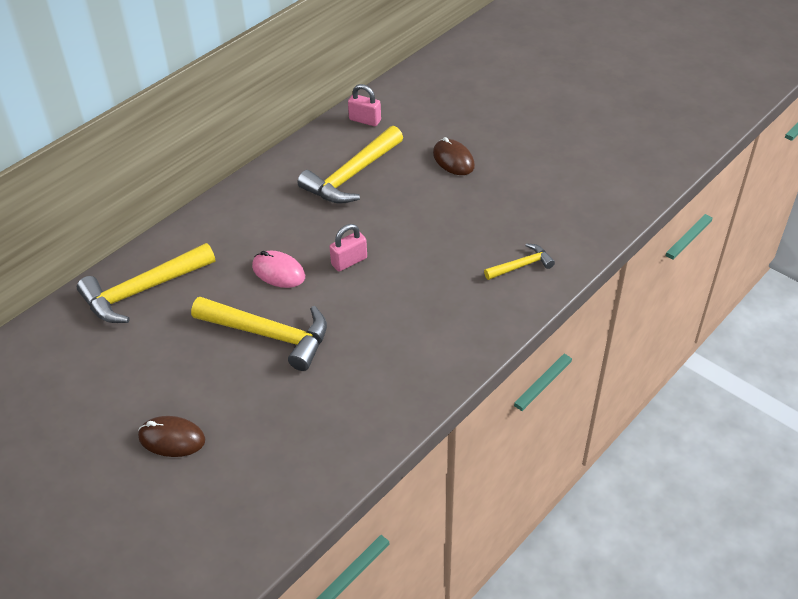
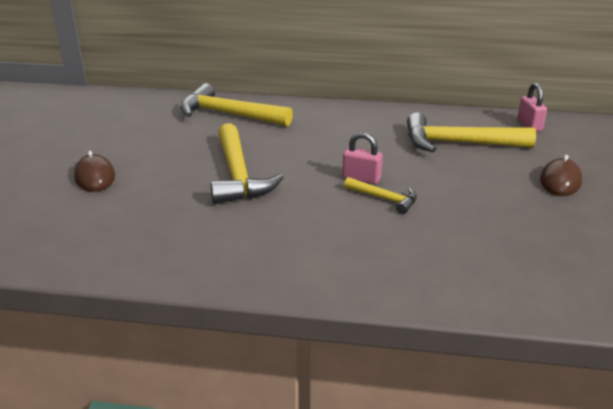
camera: 55 degrees right, 15 degrees down
(278, 272) = (309, 154): pink mouse -> none
(521, 266) = (488, 274): yellow hammer -> yellow hammer (384, 199)

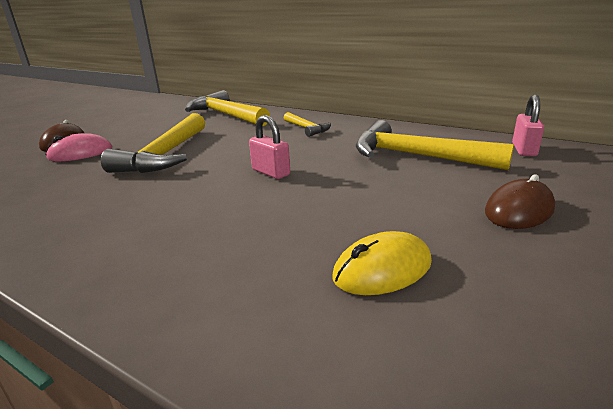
camera: 25 degrees right, 5 degrees down
(142, 187) = (80, 153): none -> pink mouse
(384, 199) = (269, 193): yellow hammer -> yellow hammer (306, 128)
(516, 239) = (382, 269): none -> yellow mouse

